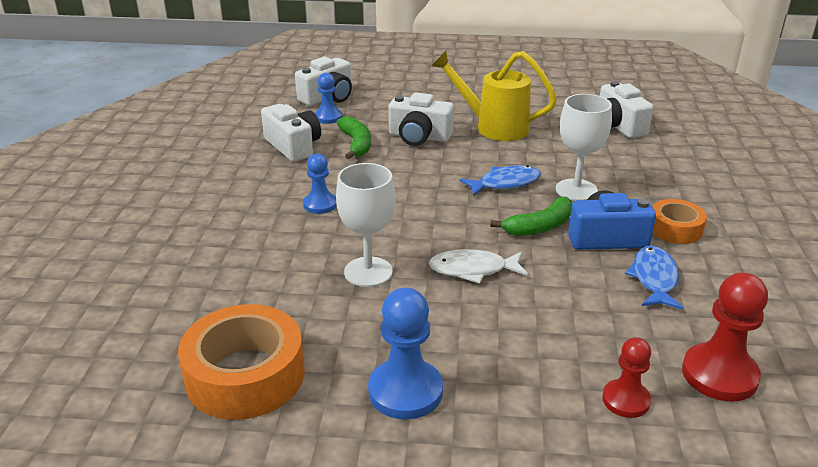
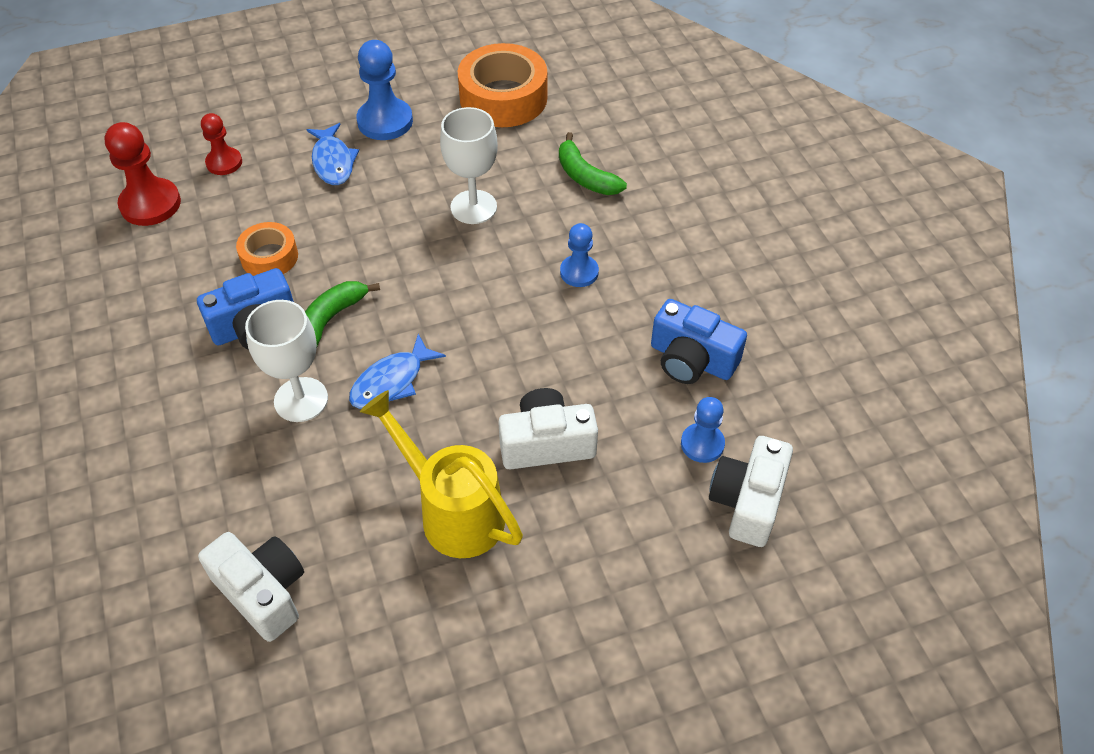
camera: 155 degrees right, 20 degrees up
(293, 146) = (691, 359): white camera -> blue camera
(356, 144) = (618, 394): green banana -> green banana (585, 176)
(473, 270) = (379, 240): white fish -> none
(494, 127) = (453, 511): yellow watering can -> yellow watering can turned 135 degrees counterclockwise
(654, 279) = (202, 286): blue fish -> blue fish (333, 162)
(675, 229) = (178, 368): orange tape -> orange tape (269, 257)

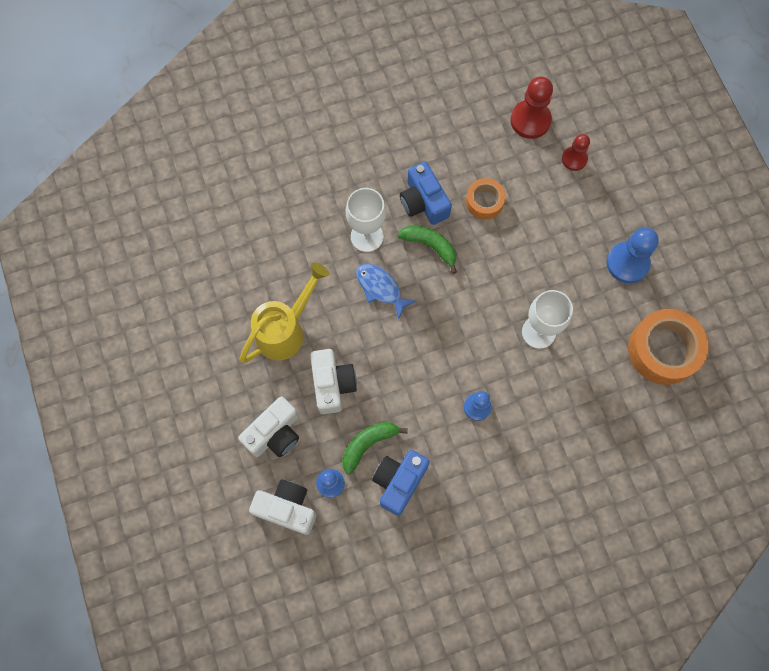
camera: 90 degrees right, 20 degrees up
(262, 592) = (239, 233): white camera -> white camera (274, 433)
(333, 162) = (580, 231): blue fish -> none
(585, 176) = (576, 413): green banana -> green banana (368, 444)

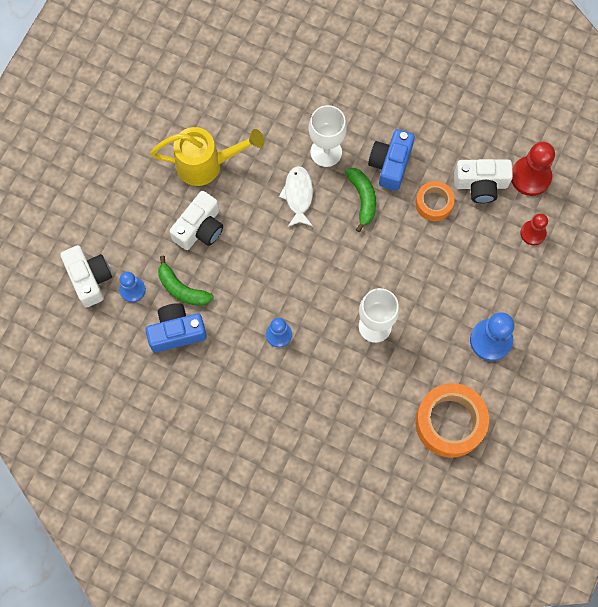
camera: 45 degrees right, 0 degrees up
(274, 433) = (131, 224): white camera -> white camera (481, 184)
(368, 444) = (182, 289): green banana -> green banana turned 150 degrees counterclockwise
(380, 288) = (298, 195): blue fish -> white fish

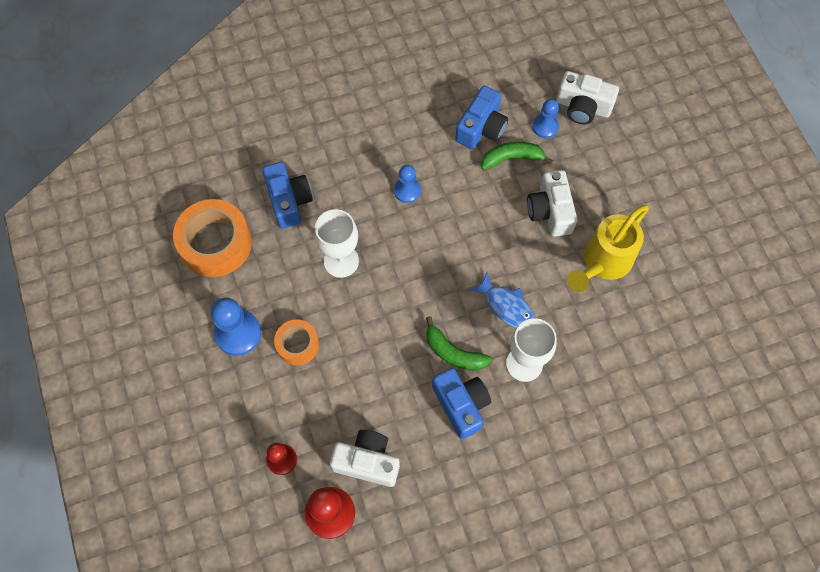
camera: 135 degrees right, 5 degrees down
(298, 195) = (506, 306): white fish -> blue fish
(368, 406) = (289, 201): none -> blue camera
(434, 203) = (391, 405): orange tape -> orange tape (297, 344)
(481, 184) = (367, 462): white camera -> white camera turned 60 degrees clockwise

